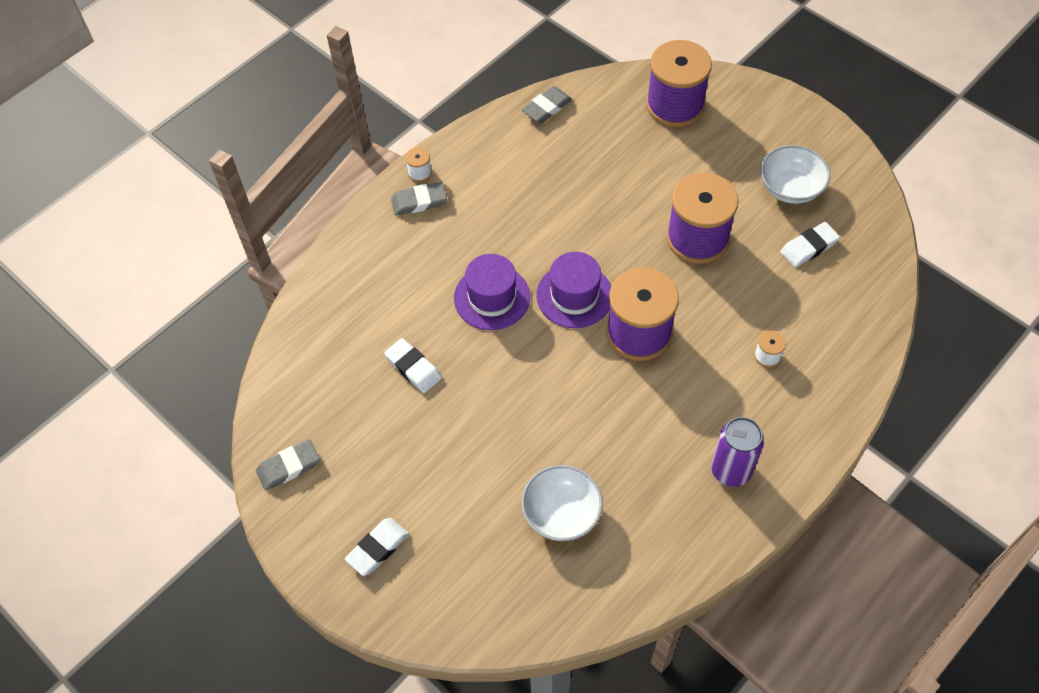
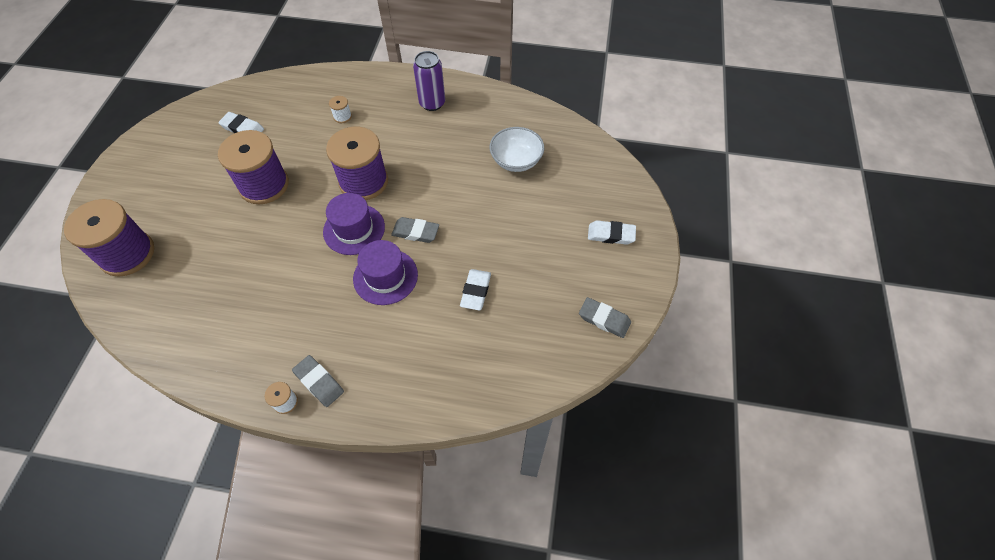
camera: 125 degrees left, 0 degrees up
(547, 107) = (163, 344): grey eraser -> grey eraser (415, 232)
(790, 188) = (191, 155): white bowl -> none

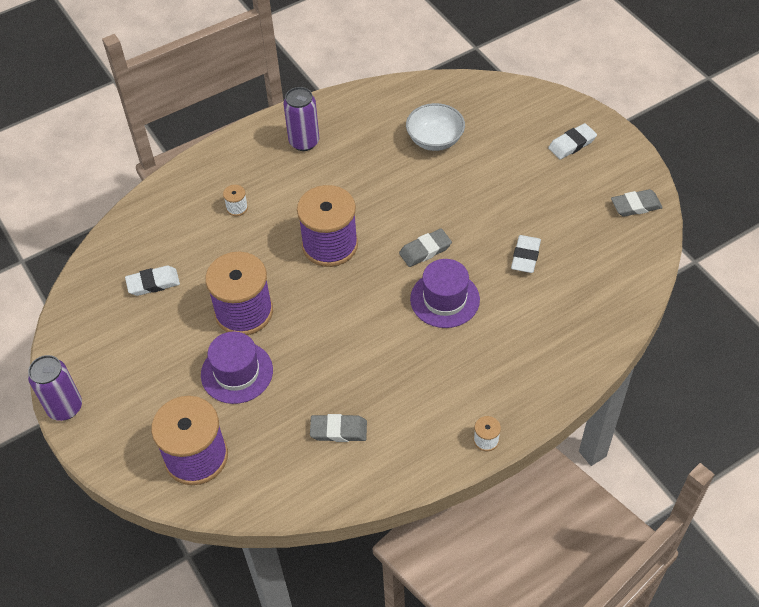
camera: 40 degrees left, 5 degrees down
(111, 166) = (65, 407): none -> purple can
(319, 382) = (493, 407): grey eraser -> grey eraser (338, 430)
(354, 229) = (372, 286): purple hat -> purple hat (237, 372)
(475, 291) = (525, 256): white eraser -> white eraser turned 45 degrees clockwise

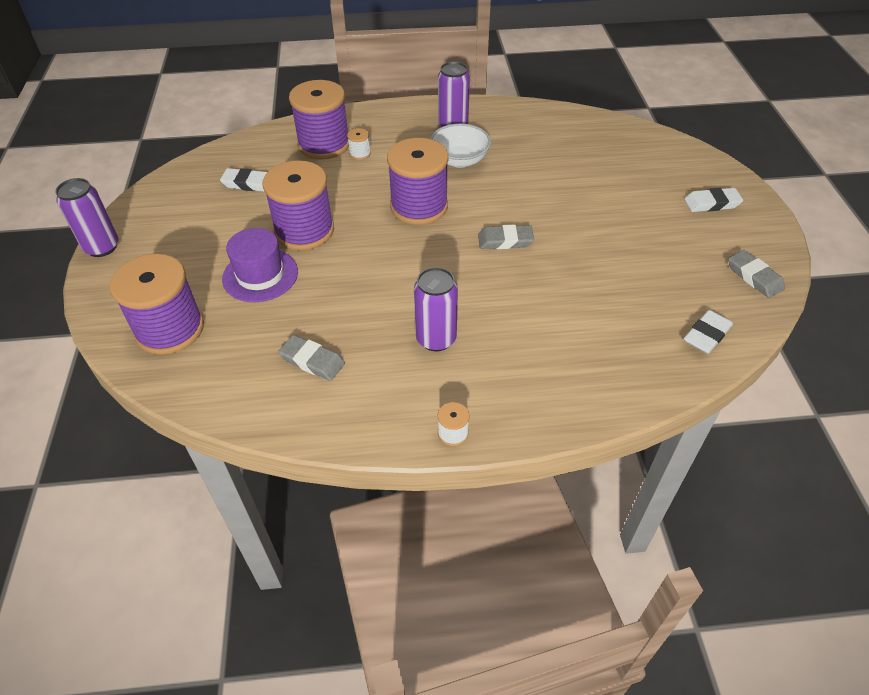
camera: 25 degrees right, 5 degrees down
(194, 210) = (324, 144): none -> purple spool
(425, 367) = (436, 339): none -> purple can
(435, 140) = (573, 159): white bowl -> white bowl (459, 160)
(445, 299) = (497, 288): purple hat -> none
(525, 256) = (604, 280): white eraser -> white eraser (706, 335)
(635, 205) = (754, 277): grey eraser -> grey eraser turned 45 degrees clockwise

